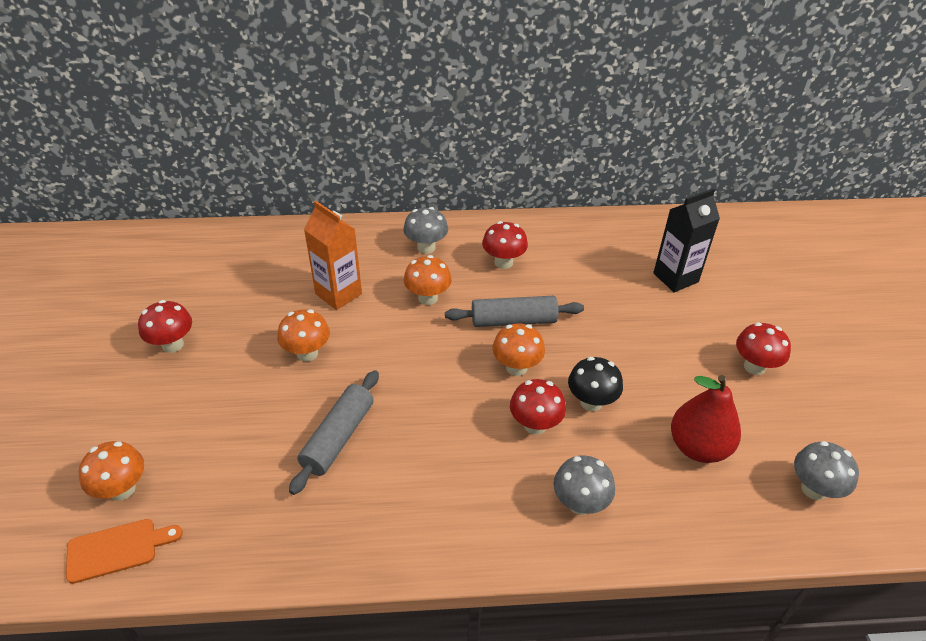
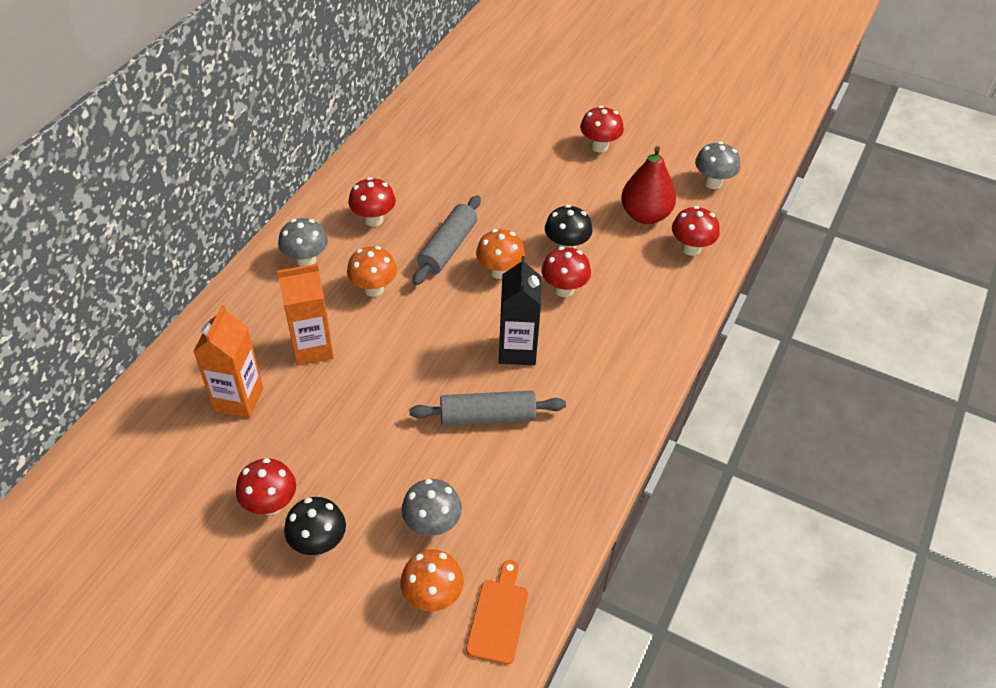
camera: 60 degrees left, 5 degrees up
(147, 389) = (318, 543): none -> black mushroom
(262, 280) = (238, 399): none -> orange carton
(307, 353) = (371, 401): orange mushroom -> none
(338, 437) = (487, 416): grey rolling pin -> grey rolling pin turned 60 degrees counterclockwise
(580, 503) = (648, 301): grey mushroom -> grey mushroom (432, 525)
(675, 277) = (482, 132): black carton -> black carton (517, 350)
(691, 510) = (691, 248): none -> red mushroom

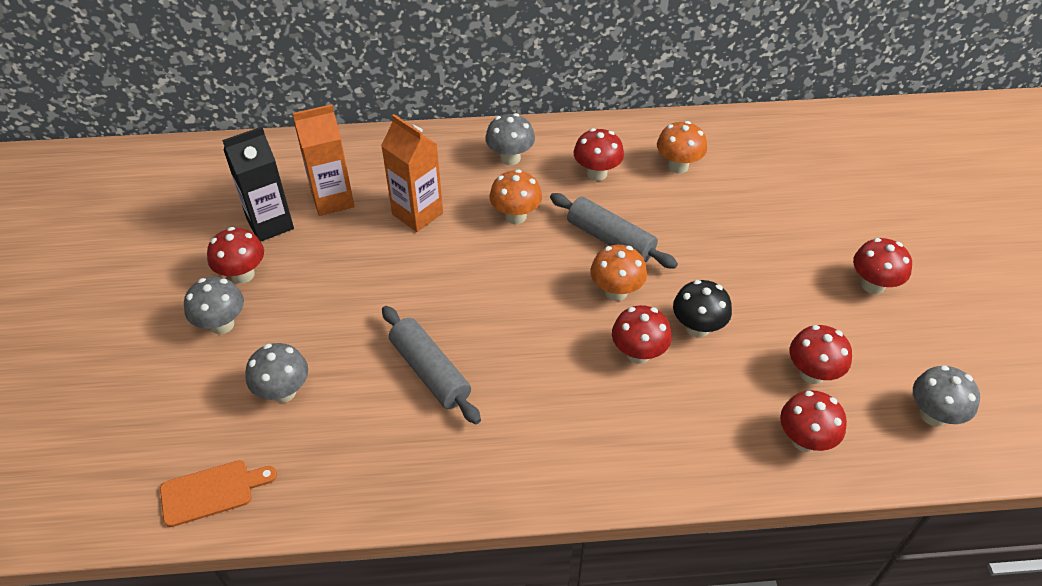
camera: 60 degrees right, 0 degrees up
(318, 543) = (222, 324): black mushroom -> grey mushroom
(432, 596) = (209, 430): orange mushroom -> orange mushroom (678, 166)
(447, 248) = (610, 239): grey rolling pin -> grey rolling pin turned 45 degrees clockwise
(517, 350) = (527, 355): black carton -> black carton (270, 224)
(645, 215) = (812, 373): red pear -> red mushroom

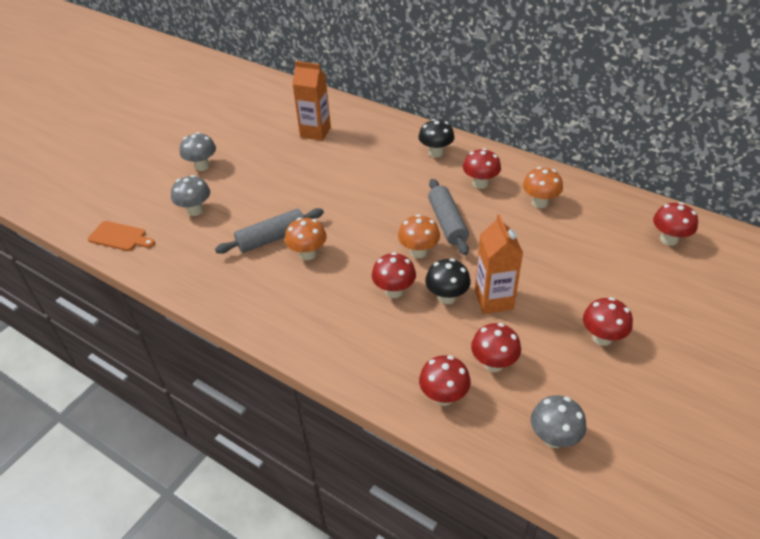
camera: 40 degrees right, 5 degrees down
(243, 274) = (235, 148): red mushroom -> red mushroom (669, 239)
(270, 224) = (273, 130): black carton -> none
(417, 213) = (351, 158): orange carton -> orange carton (494, 300)
(430, 371) = (272, 238): grey rolling pin -> grey rolling pin turned 60 degrees clockwise
(510, 158) = (436, 153): grey mushroom -> black mushroom
(515, 216) = (404, 184): orange mushroom -> orange mushroom (308, 254)

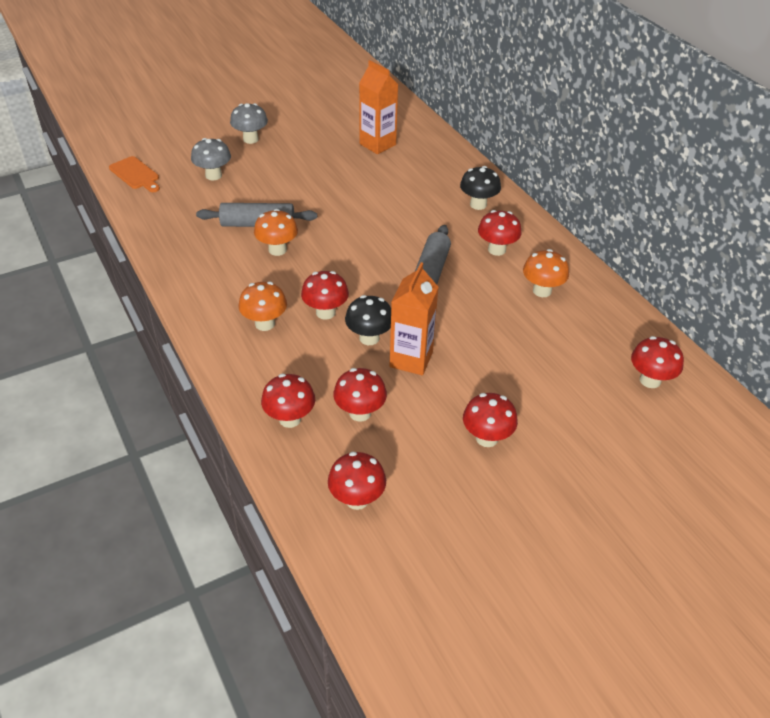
camera: 25 degrees right, 0 degrees up
(418, 252) = (379, 288): orange mushroom -> orange mushroom (265, 324)
(554, 438) = (357, 499): grey mushroom -> red mushroom

